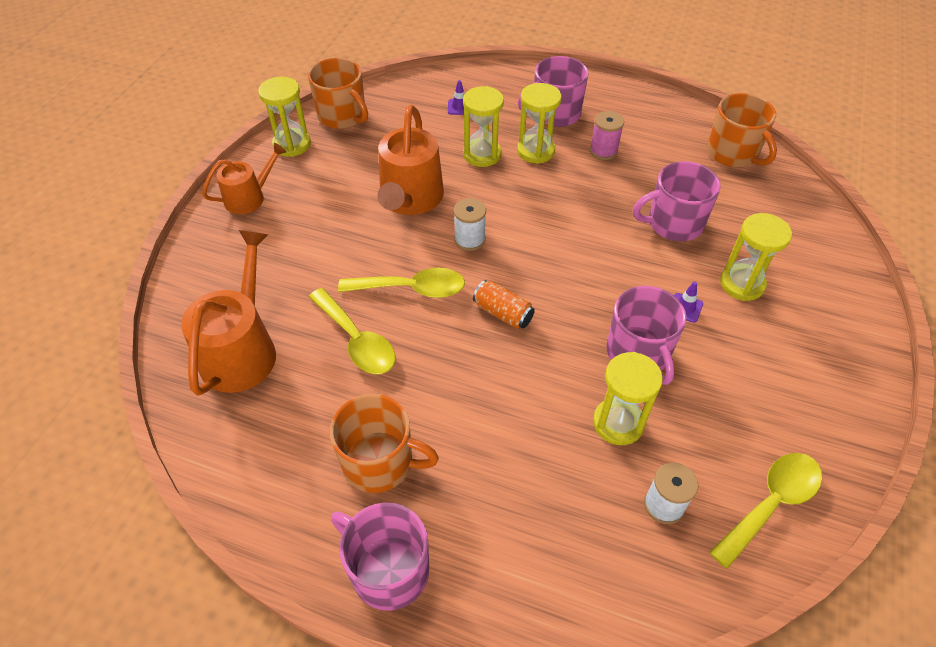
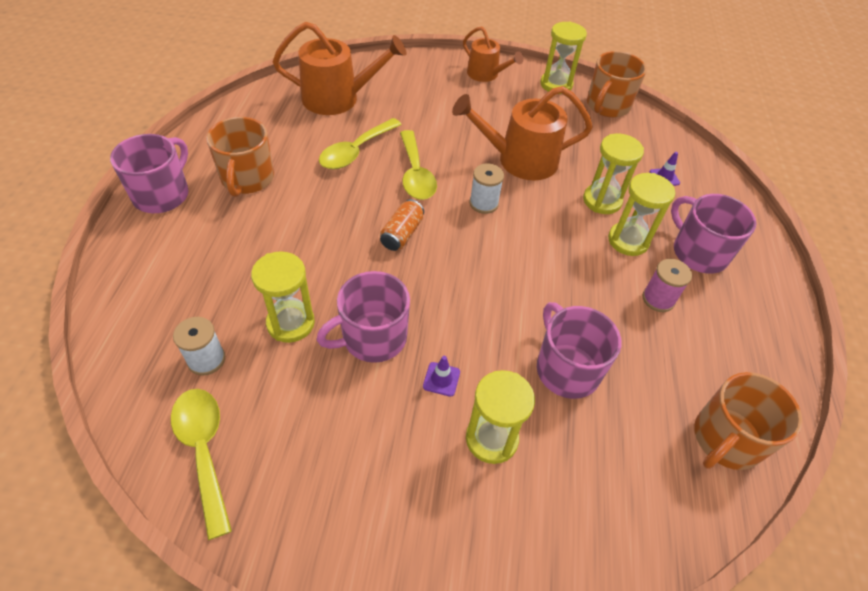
camera: 75 degrees right, 0 degrees up
(771, 504) = (204, 451): yellow spoon -> yellow spoon turned 150 degrees counterclockwise

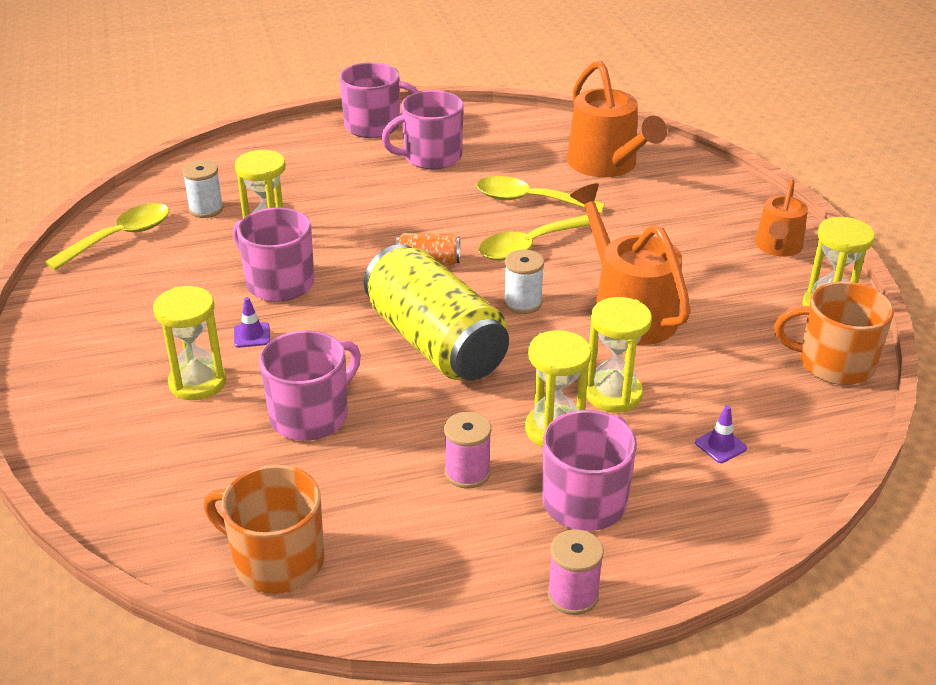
camera: 70 degrees right, 15 degrees down
(247, 179) = (431, 157): orange mug -> pink mug
(508, 265) = (435, 342): none -> yellow can
(778, 290) = (573, 595): none -> pink spool

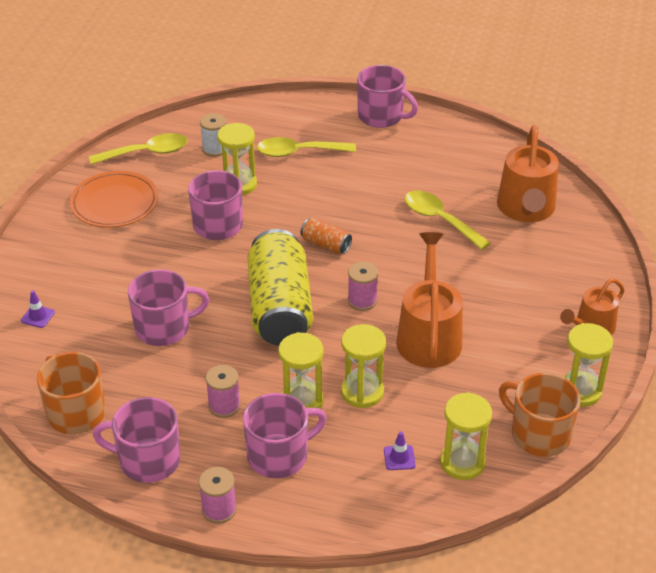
camera: 30 degrees right, 5 degrees up
(123, 302) = (115, 203): none -> orange plate
(197, 382) = (116, 278): yellow hourglass -> yellow hourglass (462, 462)
(252, 335) = (172, 257): purple traffic cone -> purple traffic cone (38, 316)
(431, 157) = (400, 157): pink mug -> pink mug (148, 460)
(522, 303) = (362, 301): white spool -> pink spool
(529, 246) = (406, 257): yellow spoon -> yellow spoon (299, 152)

